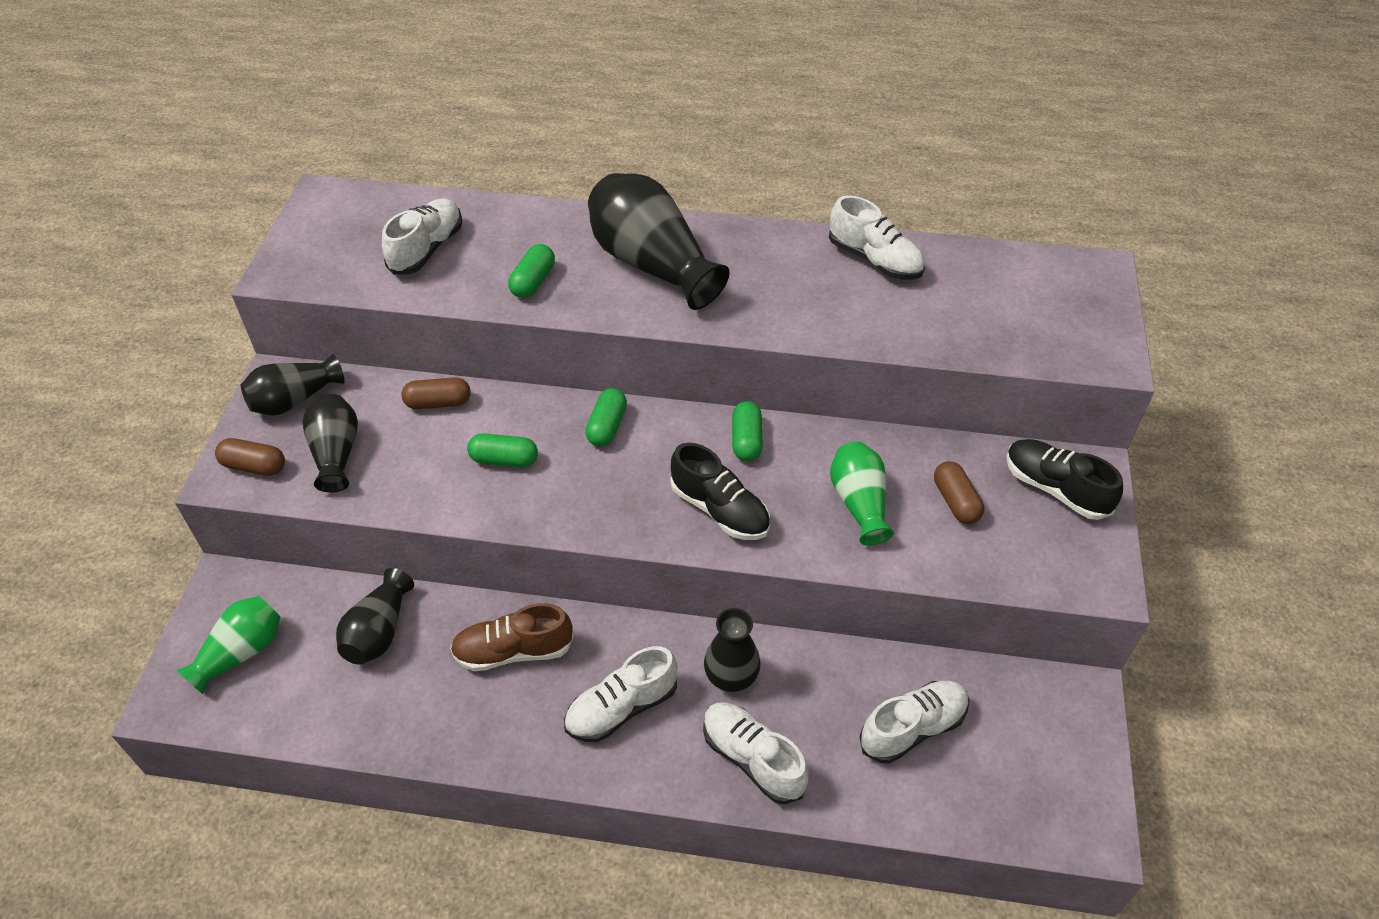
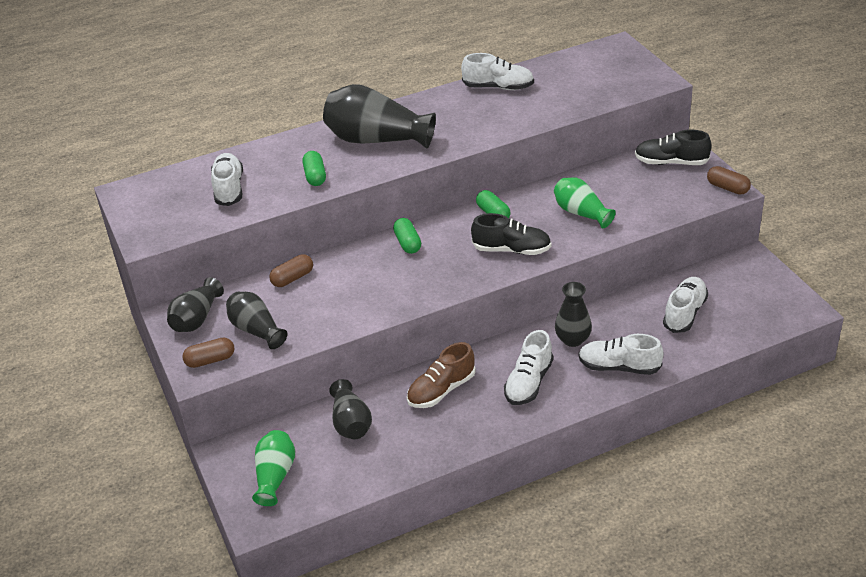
camera: 30 degrees left, 10 degrees down
(504, 460) = (364, 285): green capsule -> none
(955, 501) = (628, 190): brown capsule -> brown capsule (727, 188)

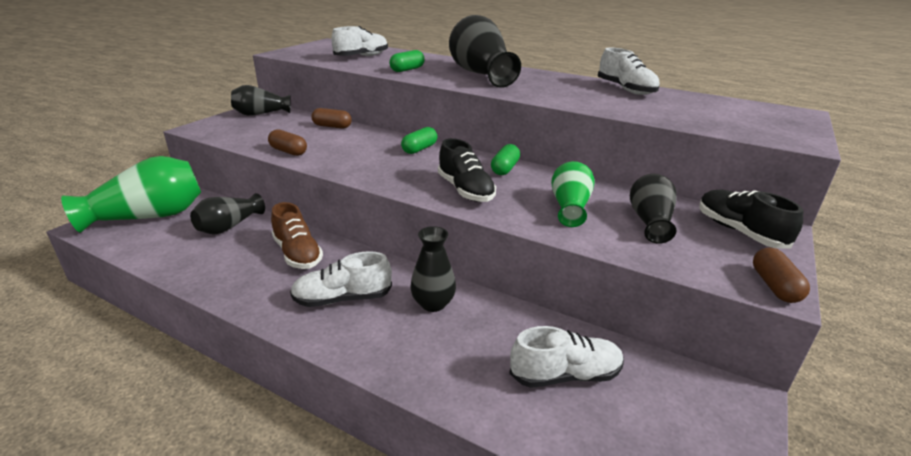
camera: 50 degrees right, 10 degrees down
(210, 360) = (215, 128): brown capsule -> brown capsule (288, 151)
(256, 330) = (260, 131): black vase -> black vase (650, 221)
(275, 476) = (149, 217): green vase -> green vase, size x1.69
(441, 390) = (297, 254): brown shoe -> brown shoe turned 135 degrees counterclockwise
(619, 367) = (417, 355): white shoe -> none

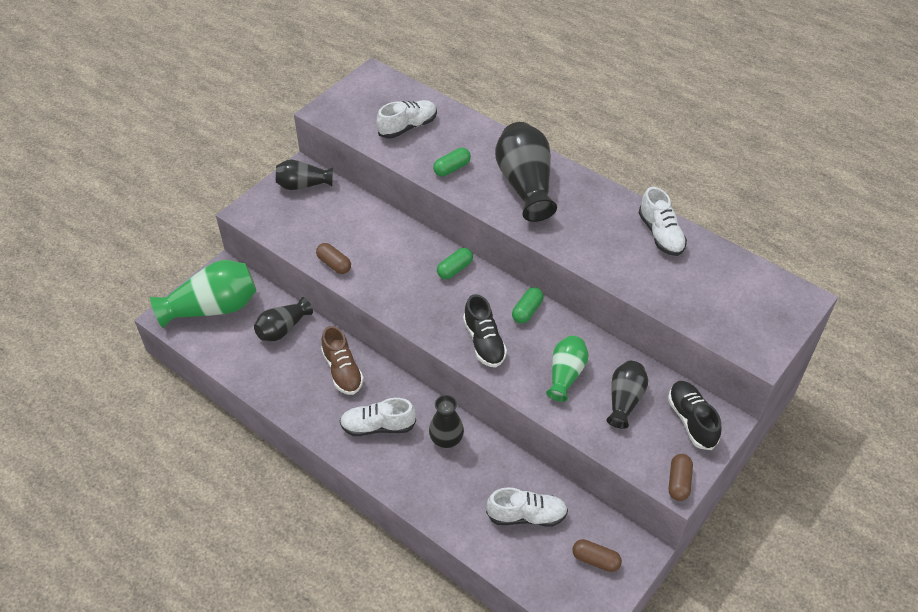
camera: 10 degrees right, 20 degrees up
(332, 126) = (374, 217): brown capsule -> brown capsule (595, 560)

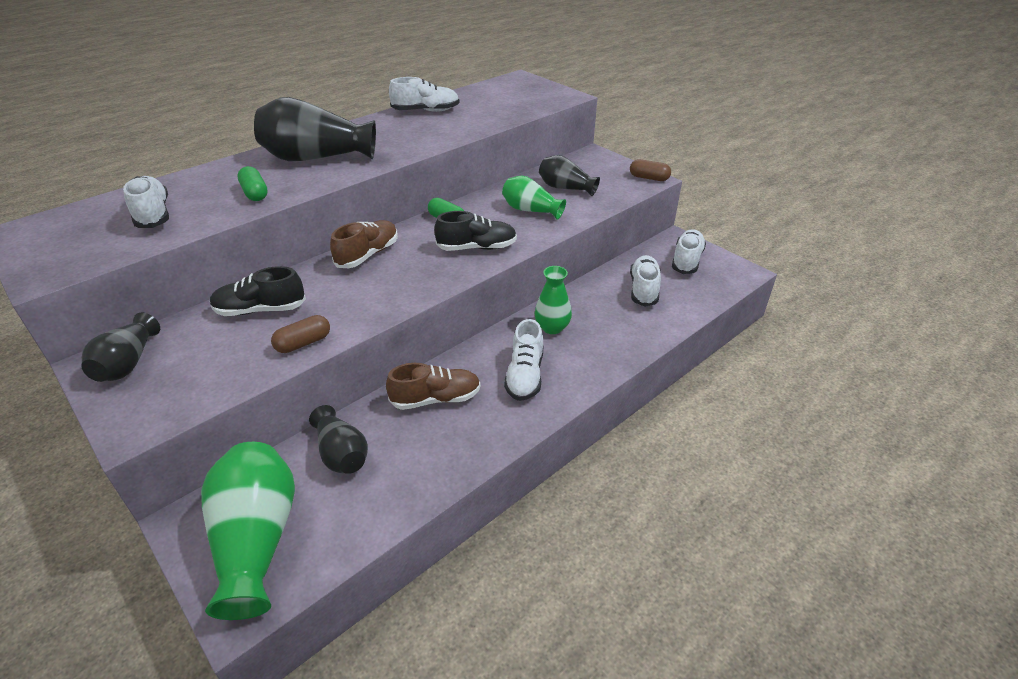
camera: 80 degrees left, 10 degrees down
(446, 439) = (552, 327): black vase -> green vase
(454, 269) = (368, 255): green capsule -> brown shoe
(595, 560) = (686, 260): brown capsule -> white shoe
(691, 421) = (591, 165): black shoe -> black shoe (260, 310)

